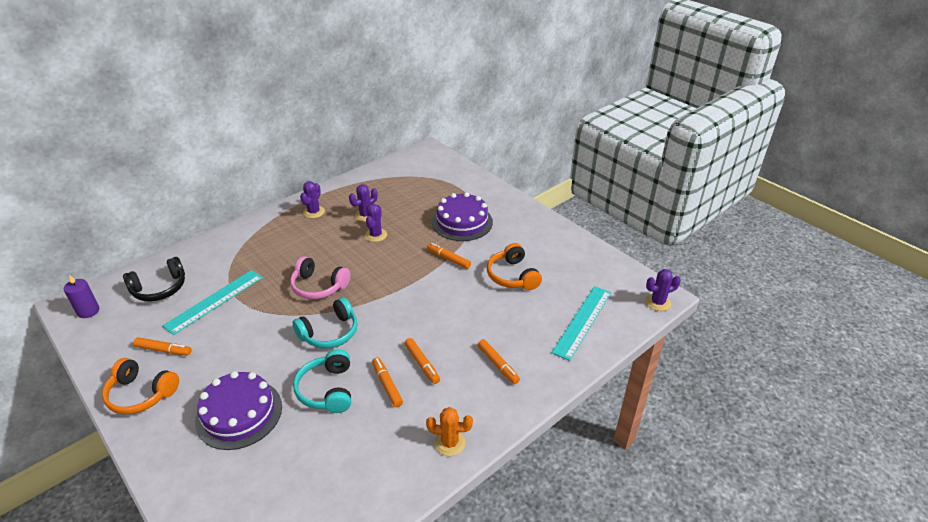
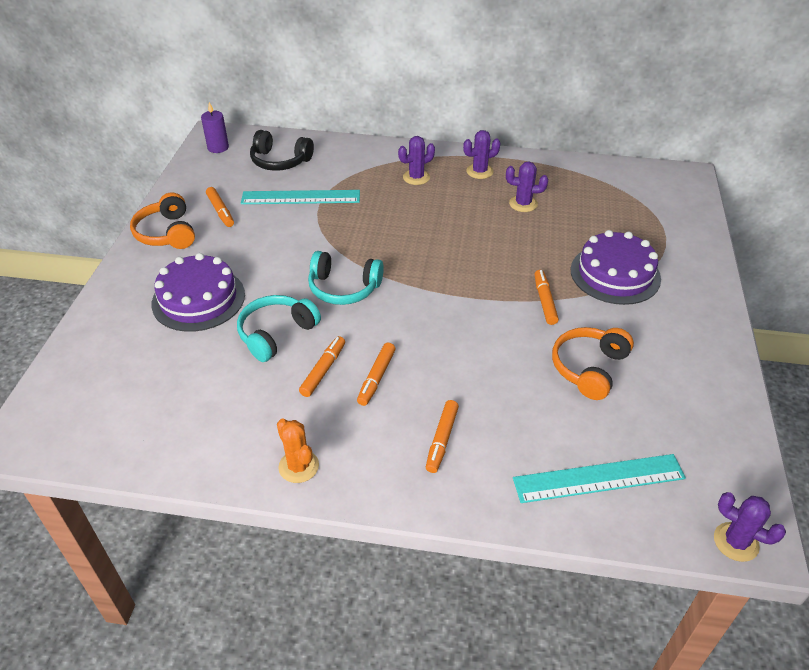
camera: 50 degrees right, 5 degrees up
(319, 286) = (391, 241): pink headphones -> none
(376, 235) = (505, 229): purple cactus -> purple cactus (416, 177)

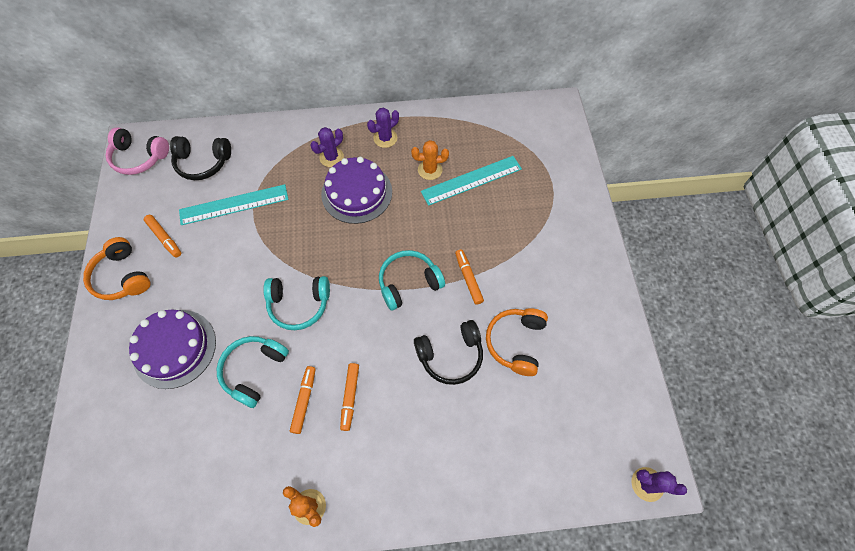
camera: 15 degrees left, 20 degrees up
(218, 147) = (139, 157): purple candle -> pink headphones
(442, 440) = (416, 447): orange marker -> none
(473, 292) = (409, 283): none -> turquoise headphones
(506, 364) = (450, 355): none -> black headphones
(523, 204) = (430, 170): purple cactus -> orange cactus
(599, 478) = (542, 452): turquoise ruler -> turquoise ruler (471, 180)
(615, 274) = (519, 235): purple cake -> purple cake (357, 193)

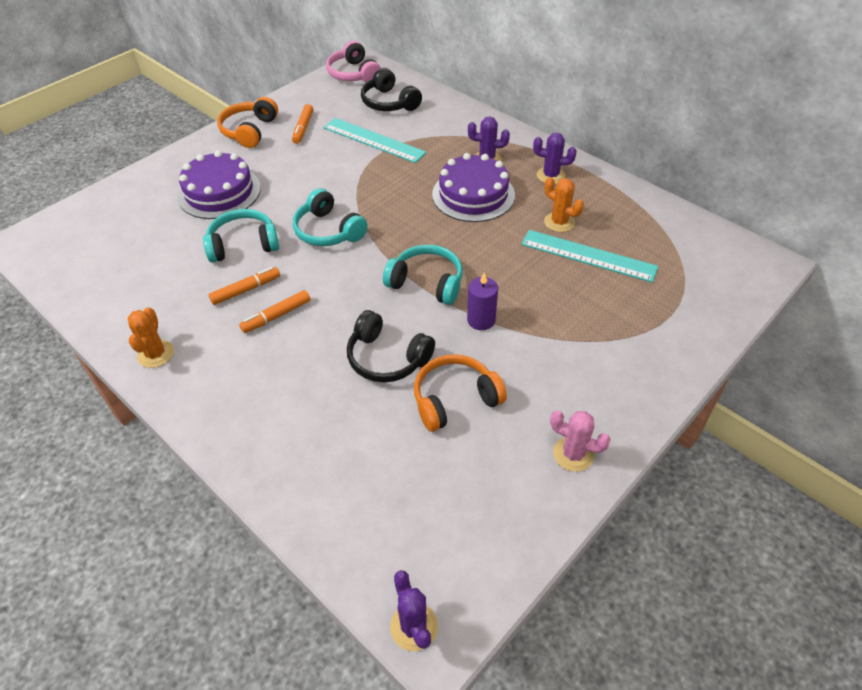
camera: 50 degrees right, 15 degrees down
(468, 278) = (481, 320): orange marker -> purple candle
(602, 313) = (573, 454): none -> pink cactus

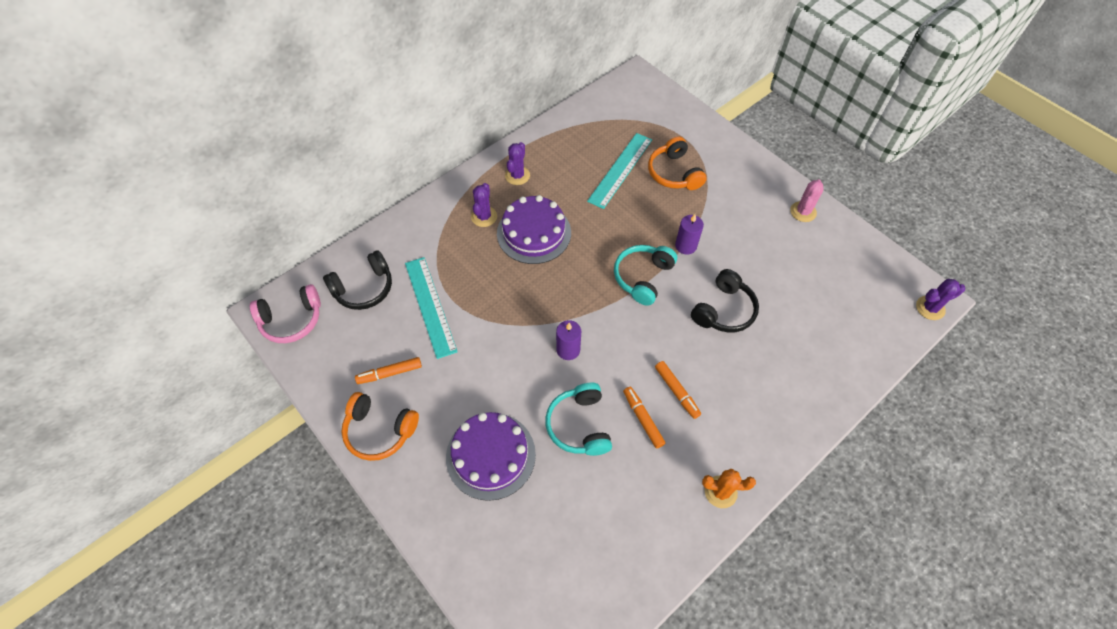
camera: 85 degrees left, 10 degrees up
(303, 128) = (390, 373): orange marker -> orange marker turned 150 degrees clockwise
(328, 231) = (568, 350): turquoise headphones -> purple candle
(373, 140) = (430, 306): turquoise ruler -> turquoise ruler turned 60 degrees counterclockwise
(455, 399) = (762, 270): orange headphones -> orange headphones (674, 173)
(559, 222) = (579, 180): orange cactus -> none

